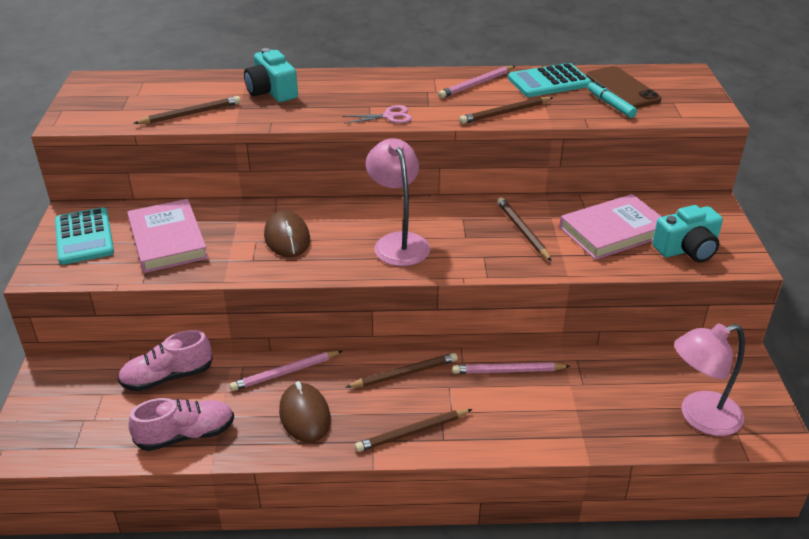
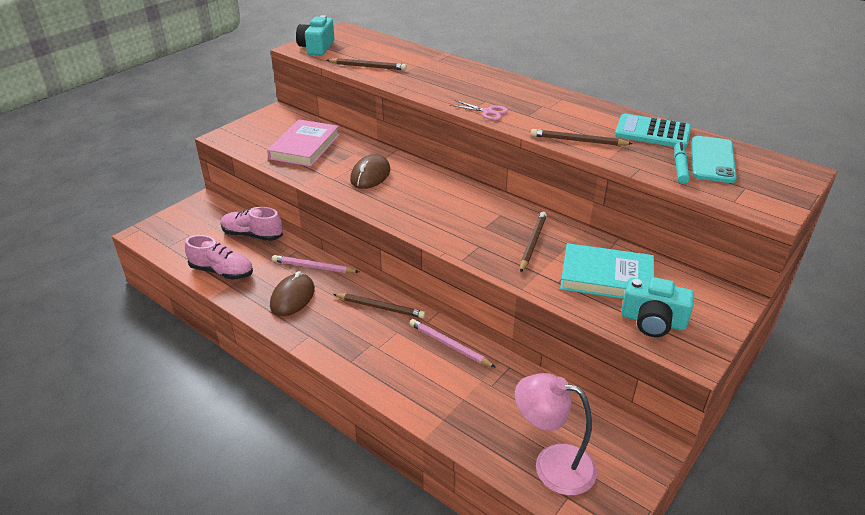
camera: 40 degrees right, 0 degrees up
(84, 237) = (267, 126): turquoise calculator -> none
(272, 91) = (436, 70): turquoise camera -> turquoise camera (317, 47)
(398, 242) = (434, 209): pink lamp -> none
(412, 432) = (338, 345): brown pencil -> none
(476, 84) = (588, 114): pink pencil -> none
(613, 231) = (606, 277): pink book -> turquoise book
(622, 88) = (712, 160): brown phone -> turquoise phone

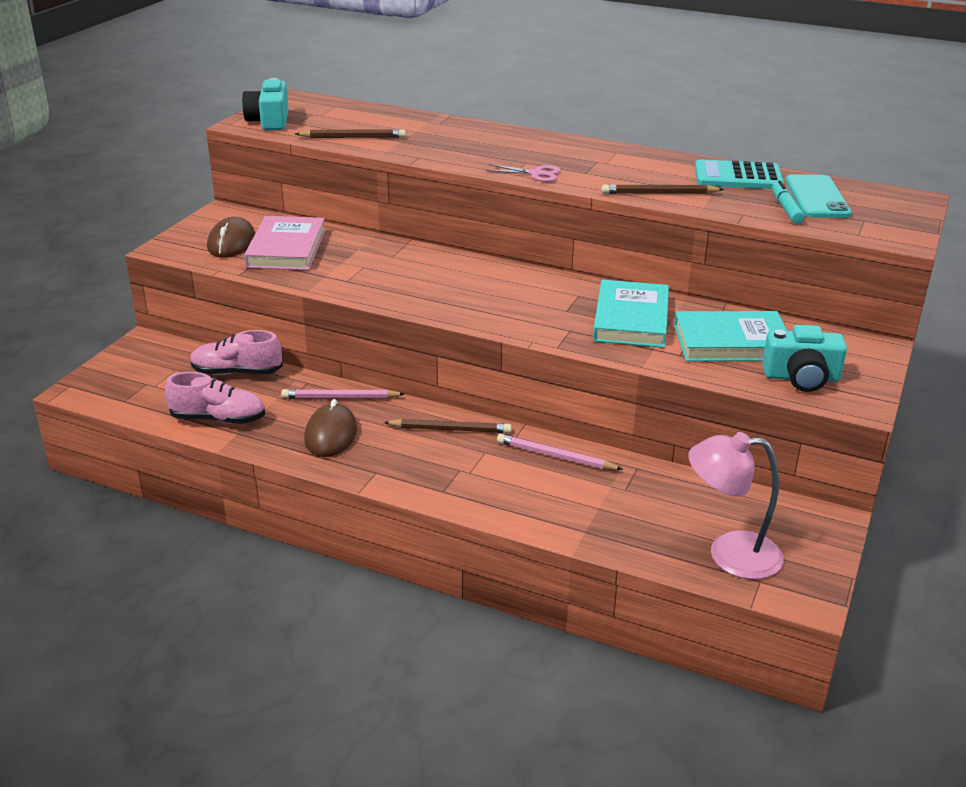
camera: 15 degrees left, 5 degrees down
(370, 175) = (392, 271): brown mouse -> brown mouse (231, 243)
(532, 243) = (631, 319): brown pencil -> turquoise book

